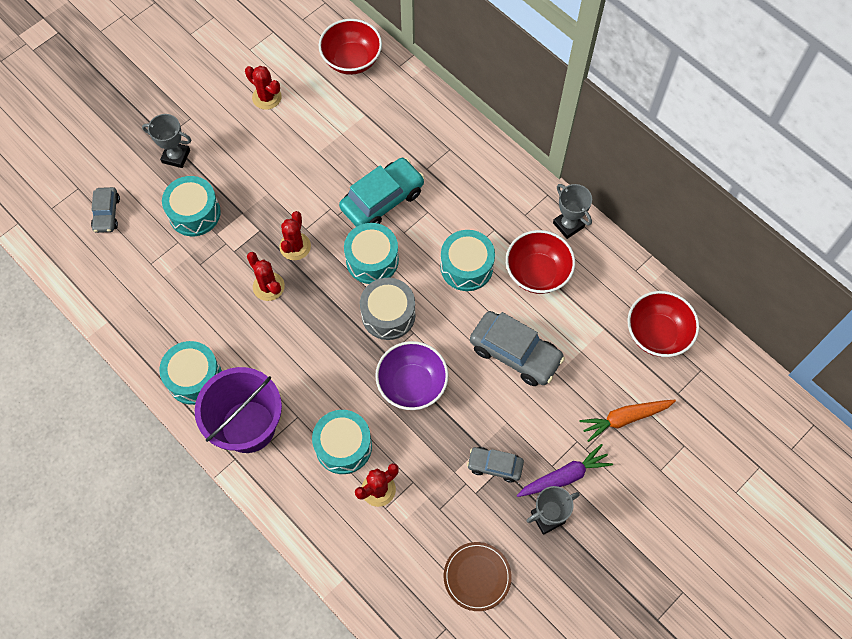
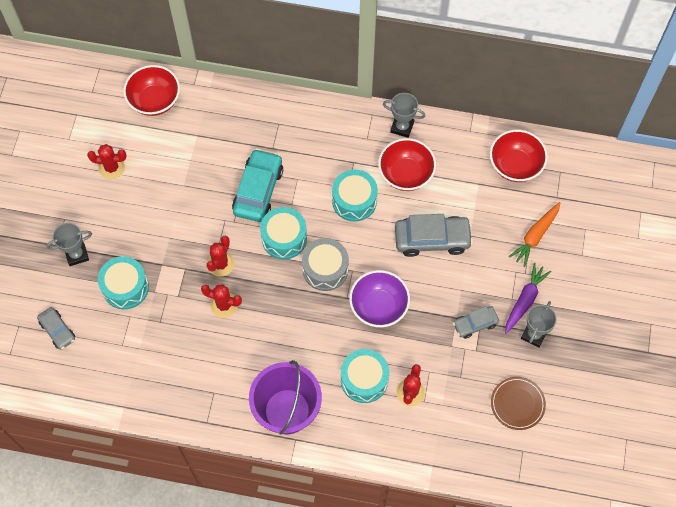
camera: 35 degrees left, 0 degrees up
(194, 378) = (221, 404): turquoise drum -> none
(295, 246) = (220, 264): red cactus -> red cactus turned 45 degrees clockwise

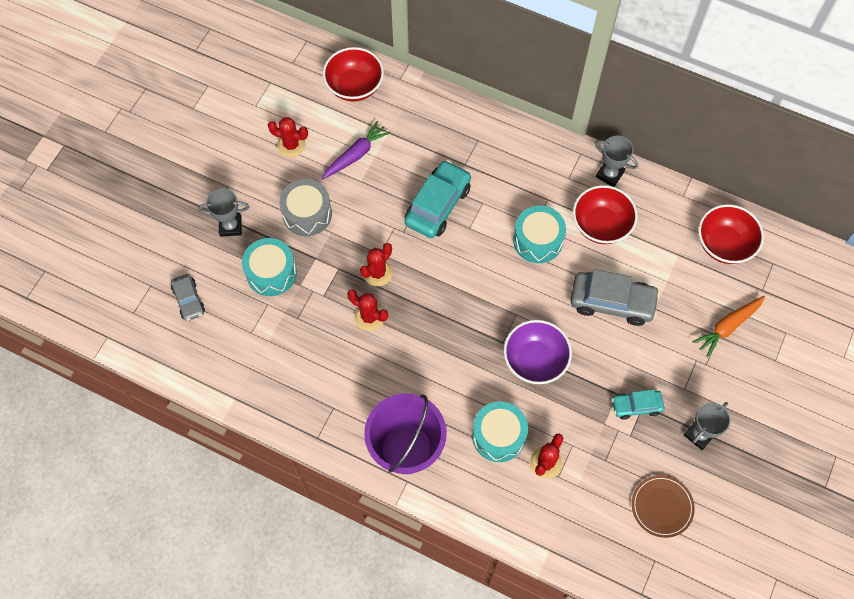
camera: 15 degrees right, 0 degrees up
(284, 238) = (452, 262): turquoise drum -> none
(325, 269) = (487, 306): grey drum -> grey drum (307, 214)
(475, 324) = (636, 406): grey car -> turquoise car
(525, 300) = (698, 394): purple carrot -> purple carrot (356, 155)

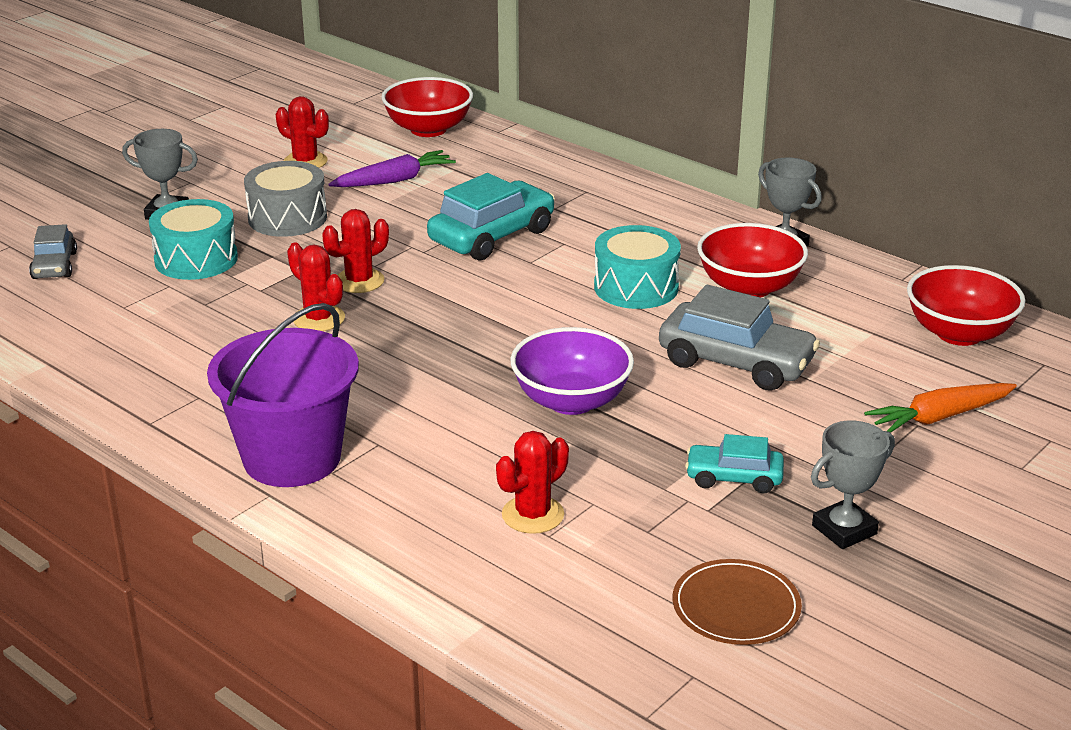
camera: 15 degrees right, 35 degrees down
(498, 436) = (463, 471): turquoise drum -> none

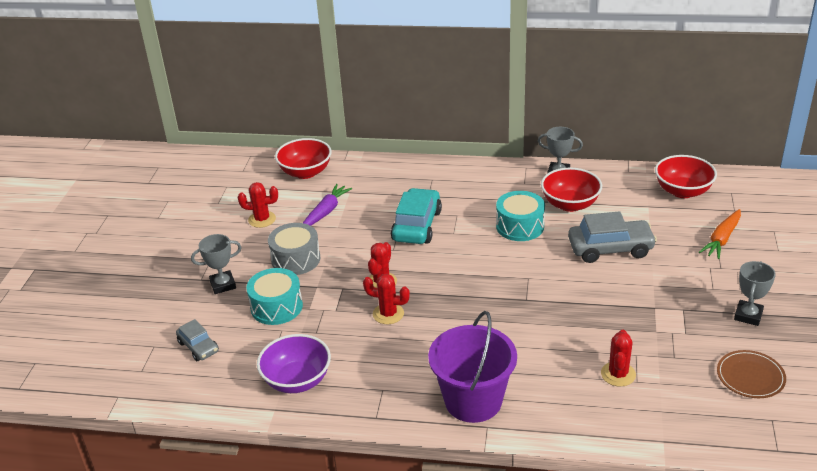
camera: 30 degrees left, 5 degrees up
(571, 401) = (564, 304): purple bowl -> purple bowl (297, 380)
(734, 478) = (677, 311): turquoise car -> none

